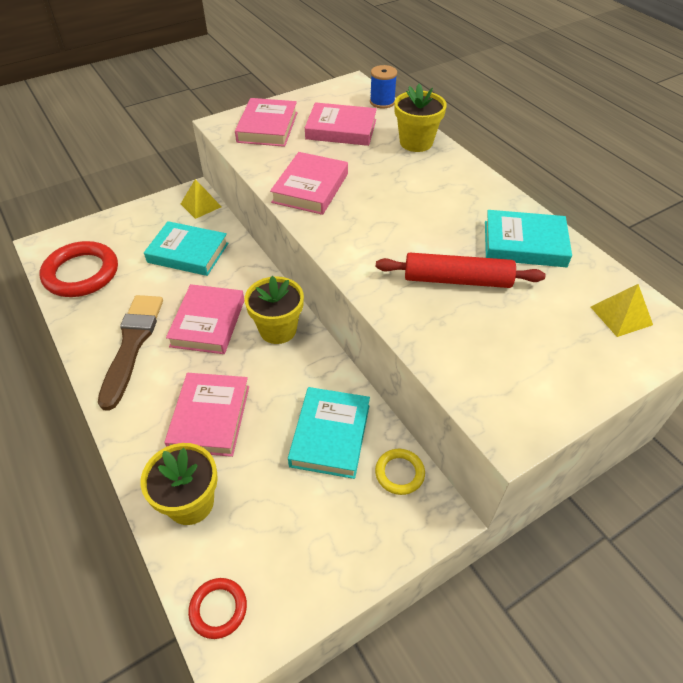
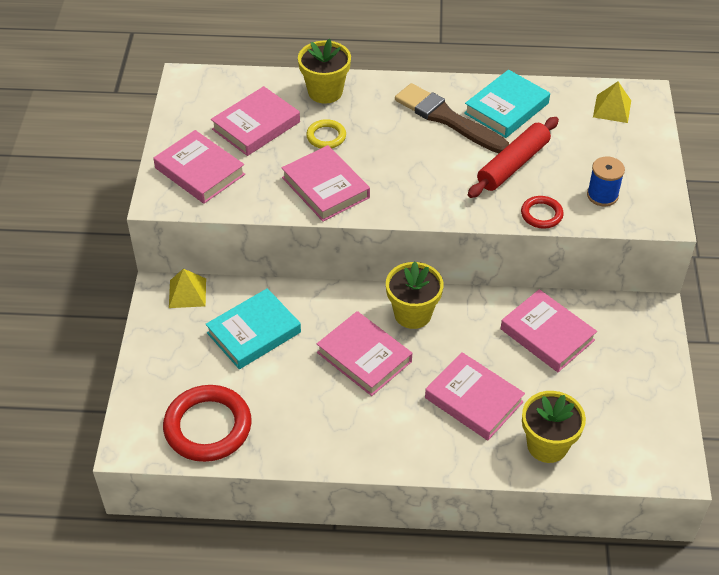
camera: 55 degrees left, 0 degrees up
(132, 345) = (346, 421): brown brush -> brown brush (447, 119)
(218, 609) = (644, 464): red ring -> red ring (541, 214)
(330, 435) = (547, 334): turquoise book -> pink book
(382, 102) = (240, 77): blue spool -> blue spool (602, 195)
(399, 473) = (608, 313): yellow ring -> yellow ring (326, 136)

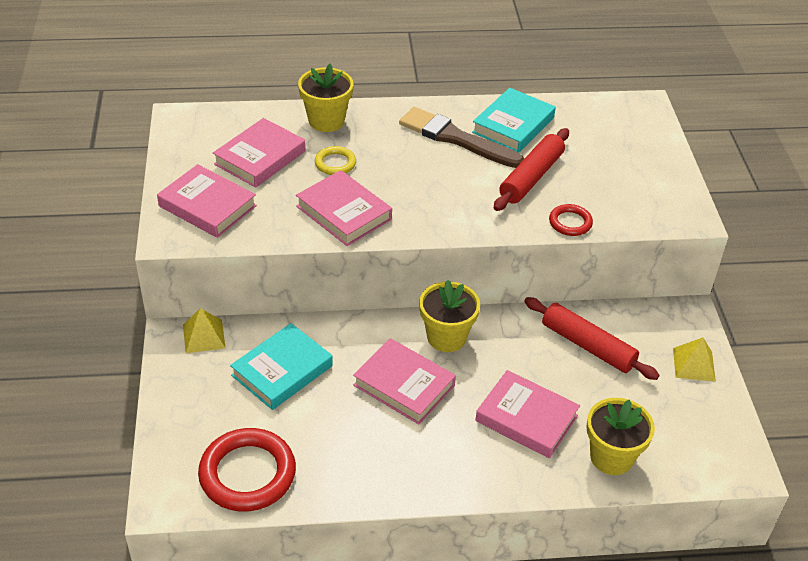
camera: 10 degrees left, 5 degrees down
(547, 334) = (588, 346): pink book -> red rolling pin
(602, 195) = (626, 200): blue spool -> none
(612, 108) = (617, 119): yellow pyramid -> yellow pyramid (694, 364)

